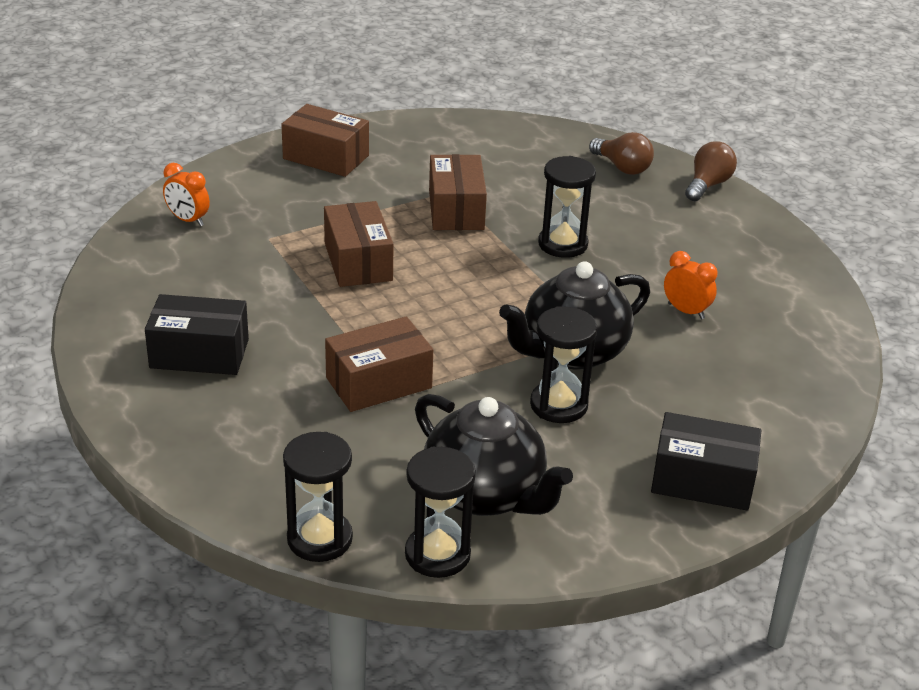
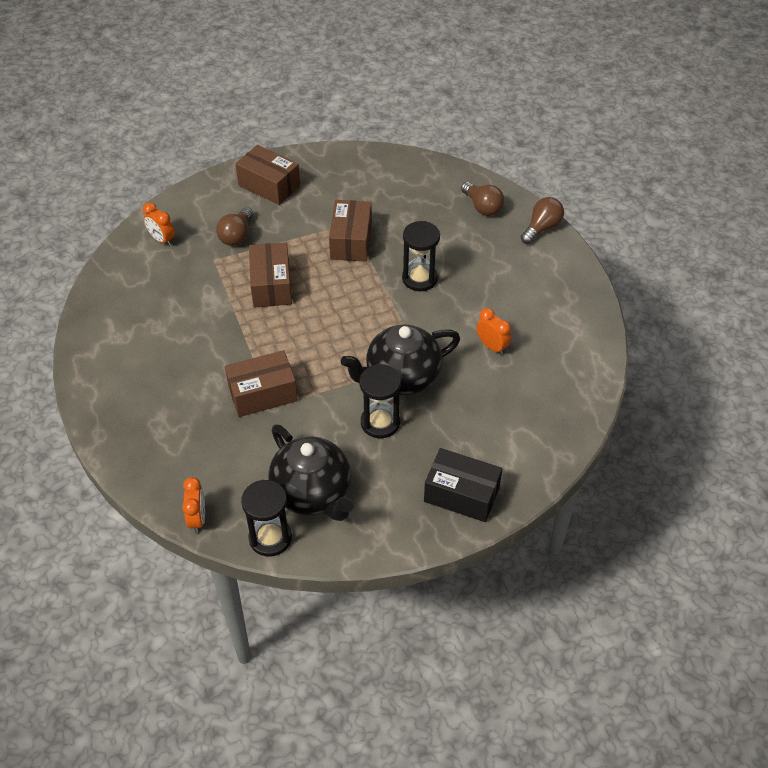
camera: 10 degrees right, 15 degrees up
(199, 354) = (148, 359): black box -> none
(294, 211) = (237, 236): none -> brown light bulb
(319, 539) = (197, 519): black hourglass -> orange clock

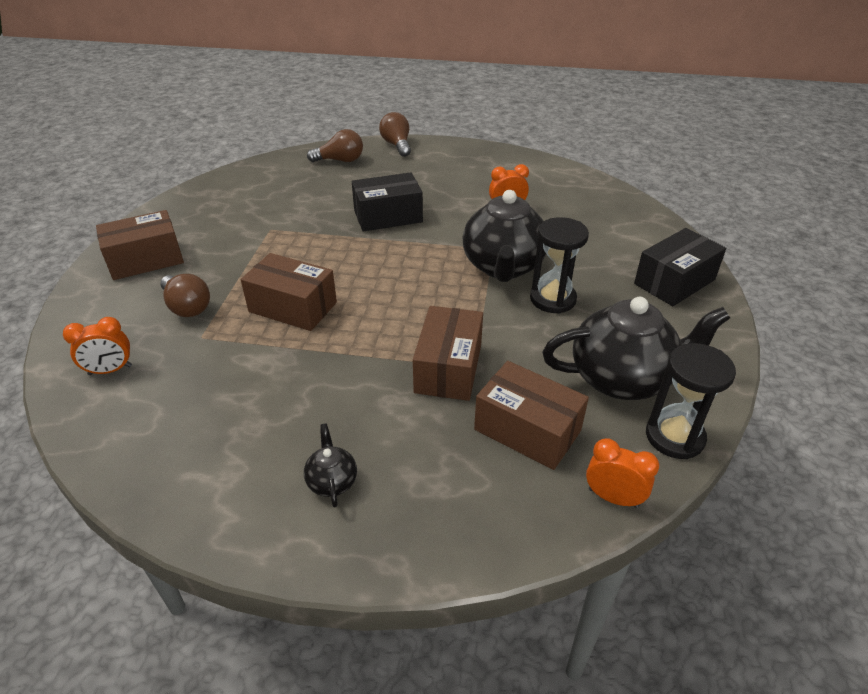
camera: 60 degrees left, 10 degrees down
(138, 383) = (332, 481): none -> black teapot
(351, 241) = (294, 237): brown box -> brown box (527, 430)
(419, 278) = (388, 216): black hourglass -> black box

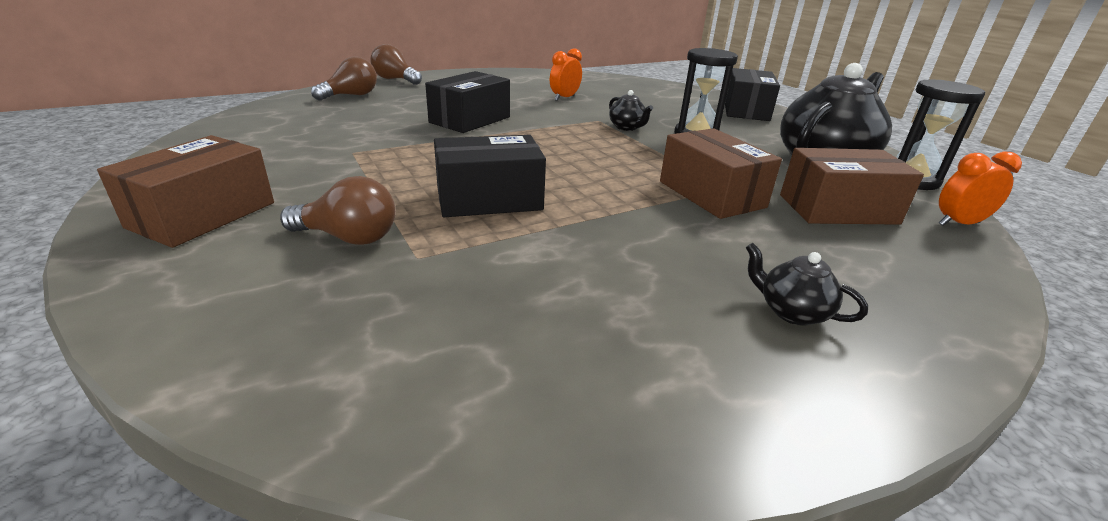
camera: 40 degrees left, 10 degrees down
(110, 370) = (327, 340): orange clock -> none
(293, 307) = (489, 199): brown box -> black box
(503, 267) = (627, 127): black teapot -> black teapot, size x0.43

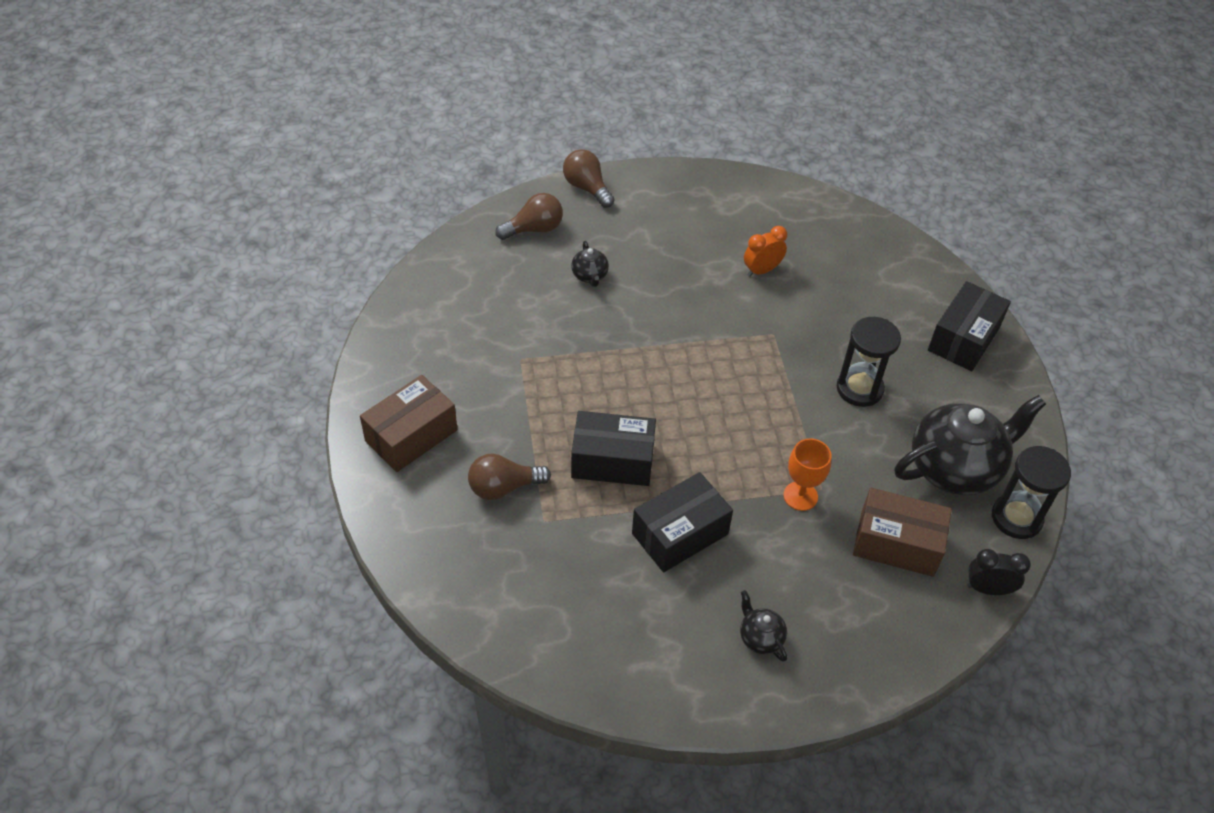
camera: 20 degrees right, 20 degrees up
(349, 237) = (503, 487): brown light bulb -> brown light bulb turned 135 degrees clockwise
(470, 120) = (640, 310): black box -> black box (680, 534)
(627, 127) = (794, 357): black teapot -> black teapot (590, 276)
(711, 194) = (800, 496): brown box -> orange goblet
(958, 224) = (988, 589): orange clock -> black clock

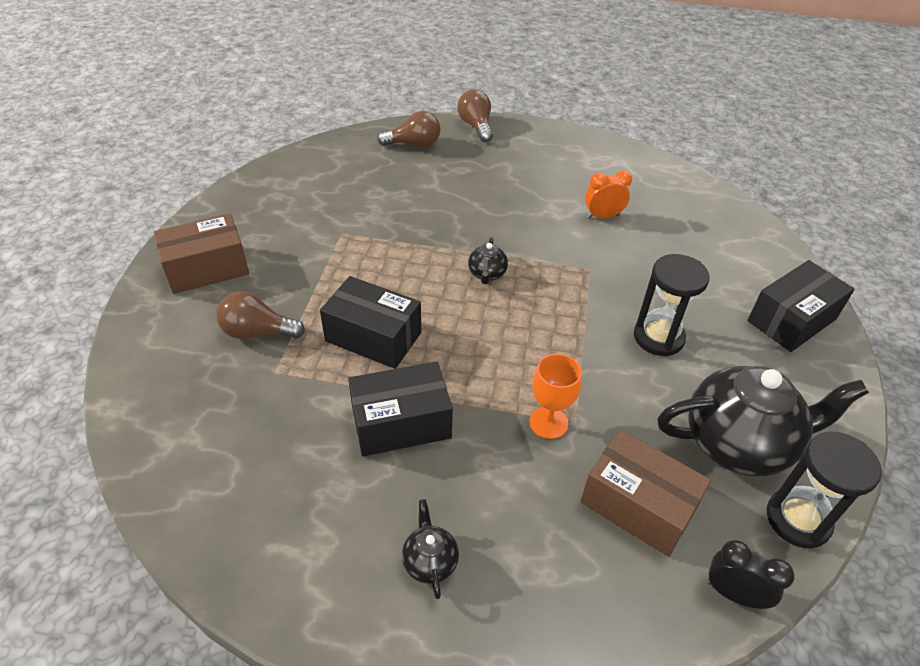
camera: 20 degrees right, 5 degrees down
(590, 276) = (441, 186): black teapot -> black teapot (487, 274)

